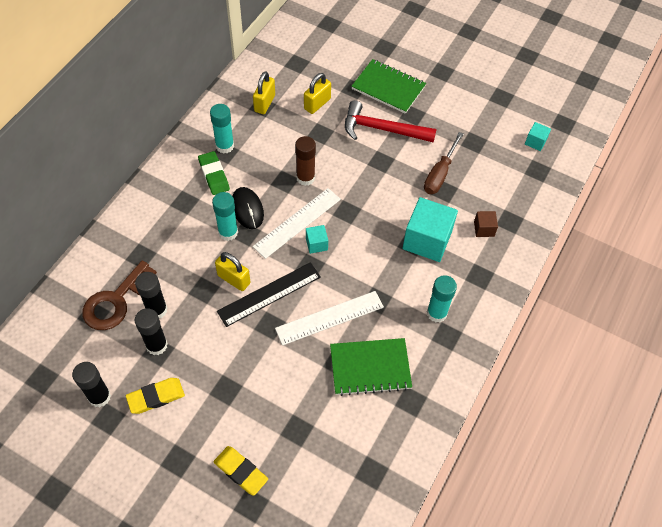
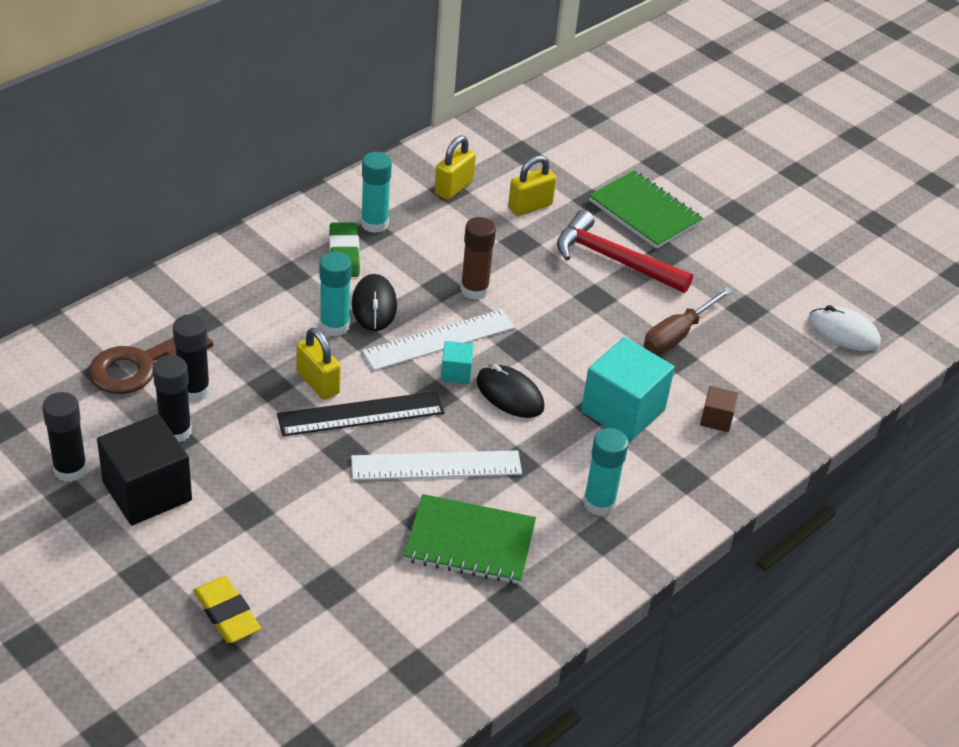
camera: 15 degrees right, 15 degrees down
(156, 397) = (147, 491): yellow eraser -> black cube
(355, 250) = (510, 394): none -> black mouse
(535, 142) = (843, 332): turquoise cube -> white mouse

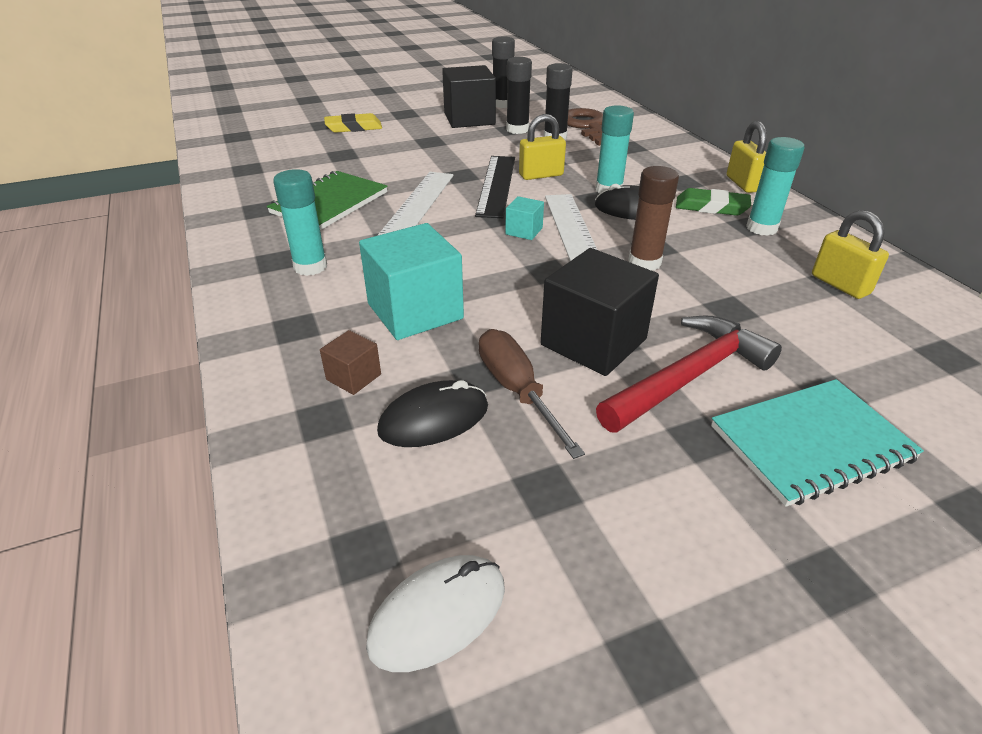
camera: 115 degrees right, 5 degrees down
(510, 394) = (479, 251): black mouse -> black mouse (434, 419)
(530, 206) = (808, 333): yellow padlock -> yellow padlock (743, 184)
(603, 306) = (593, 342): none -> black cube
(644, 212) = (811, 443): green notebook -> turquoise notebook

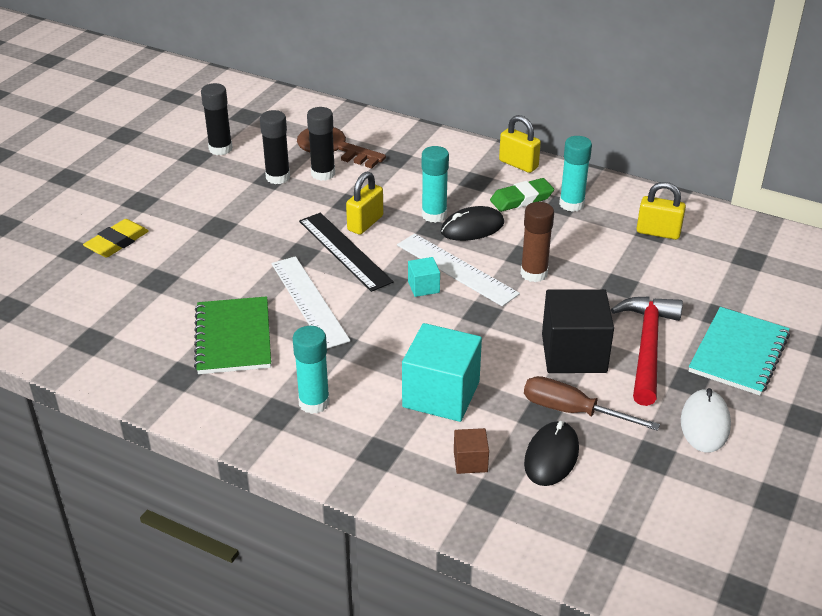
camera: 40 degrees left, 0 degrees up
(438, 614) = (680, 544): white mouse -> white mouse (705, 423)
(469, 119) = (215, 182): black cube -> none

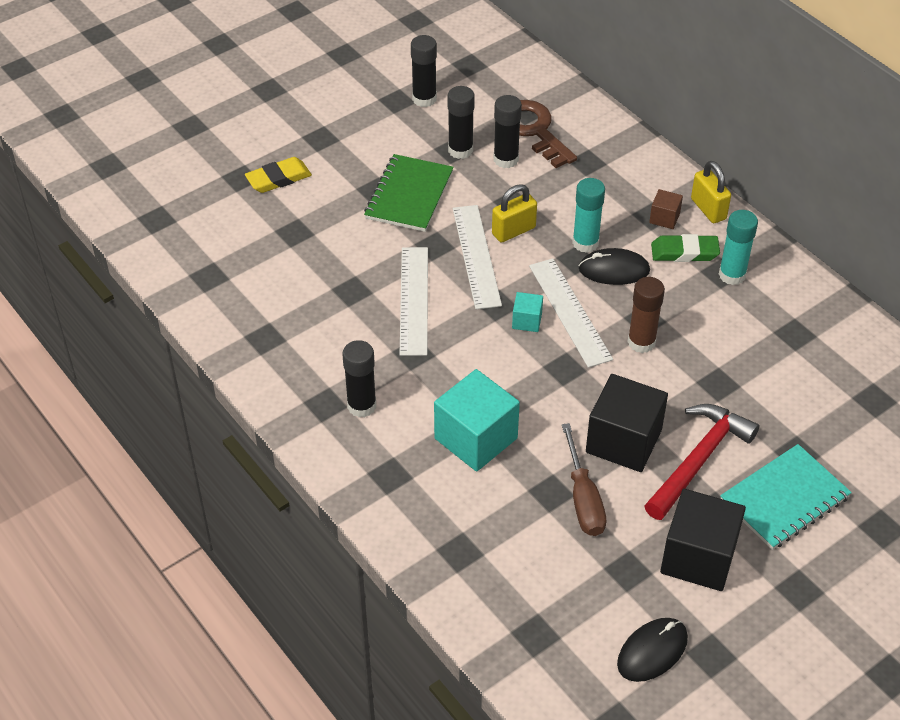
camera: 25 degrees right, 10 degrees up
(233, 338) = (328, 316): green notebook -> green notebook (409, 195)
(314, 402) = (361, 406): turquoise glue stick -> black glue stick
(344, 251) = (476, 256): black ruler -> white ruler
(470, 461) = (462, 512): brown cube -> brown cube (664, 218)
(551, 456) = (535, 535): black mouse -> black mouse (652, 651)
(572, 411) = (583, 499): brown screwdriver -> brown screwdriver turned 150 degrees counterclockwise
(658, 232) = (799, 337): yellow padlock -> none
(705, 423) = (698, 557): white mouse -> black cube

